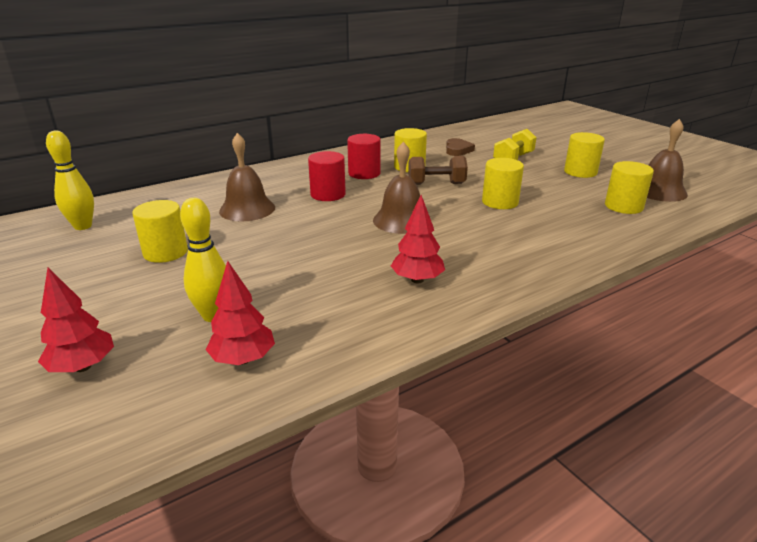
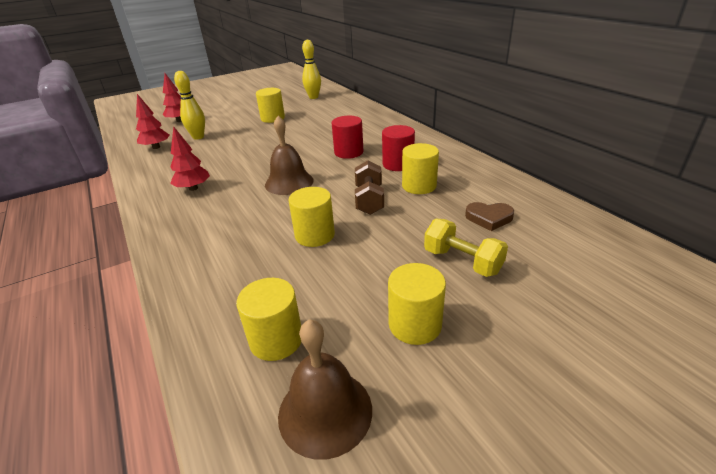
camera: 95 degrees right, 5 degrees up
(247, 209) = (326, 129): brown bell -> none

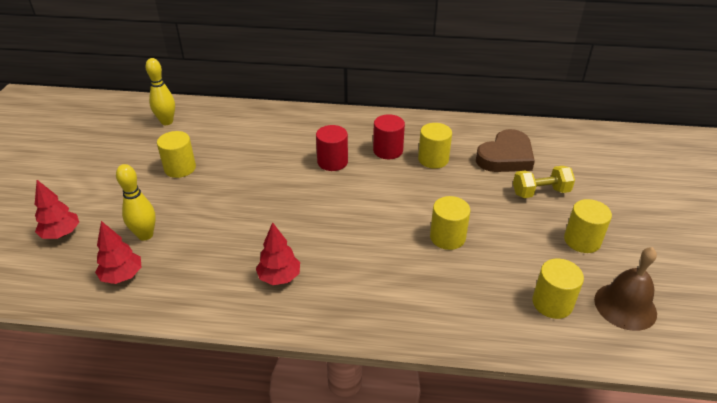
camera: 55 degrees left, 5 degrees up
(289, 182) = (345, 216): brown bell -> none
(369, 200) = (426, 190): brown dumbbell -> none
(489, 218) = (505, 157): brown heart -> brown heart, size x1.79

